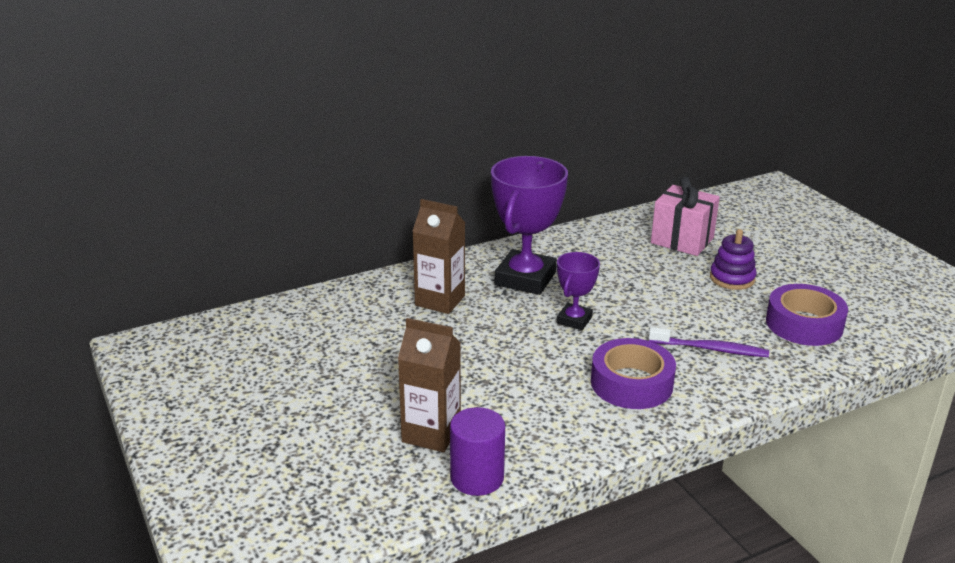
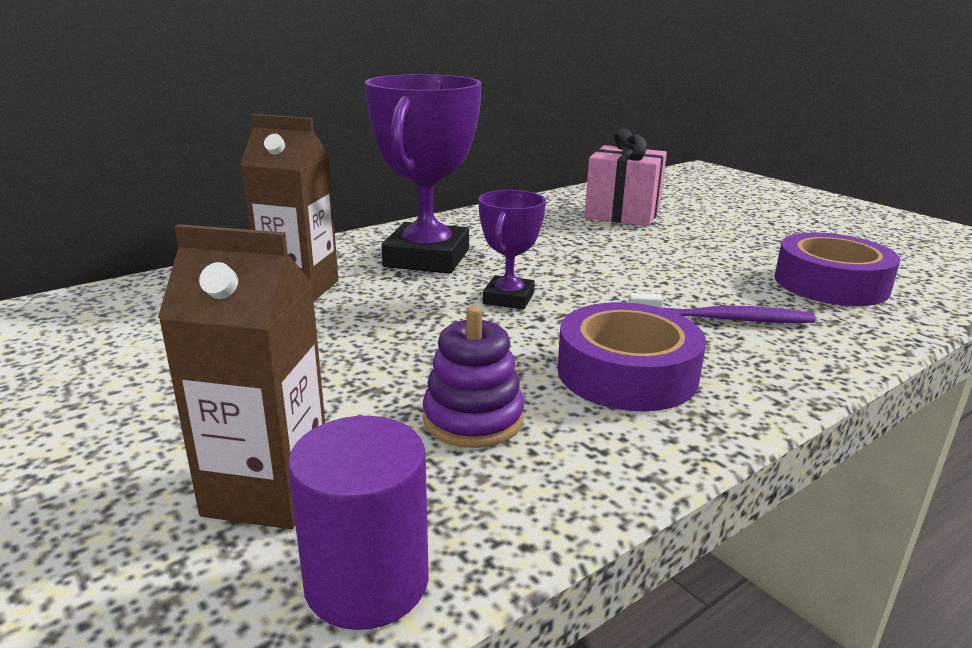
camera: 10 degrees left, 5 degrees down
(732, 278) = (704, 244): purple stacking toy -> purple stacking toy (473, 419)

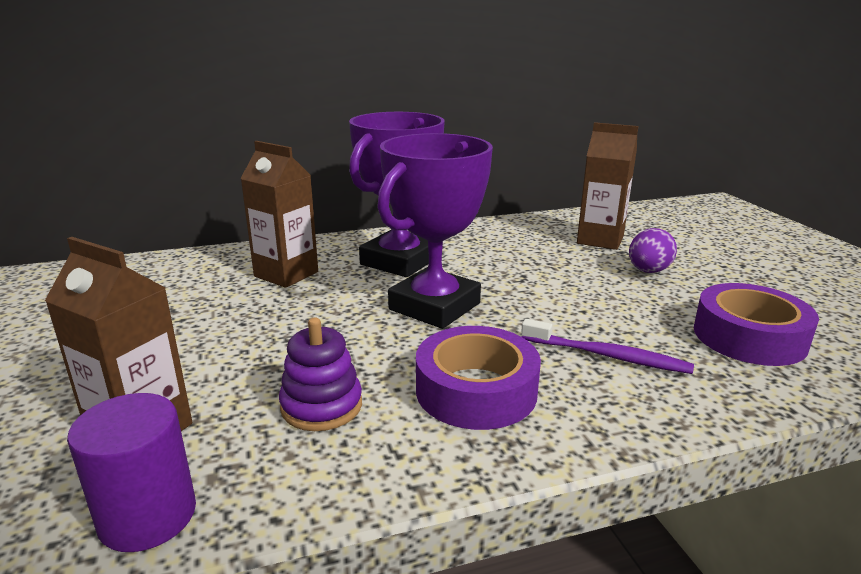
camera: 20 degrees right, 0 degrees up
(508, 298) = (434, 306): purple trophy -> purple trophy, size x1.87
(622, 214) = (600, 240): pink gift -> brown carton
(693, 238) = (648, 271): none -> purple egg

